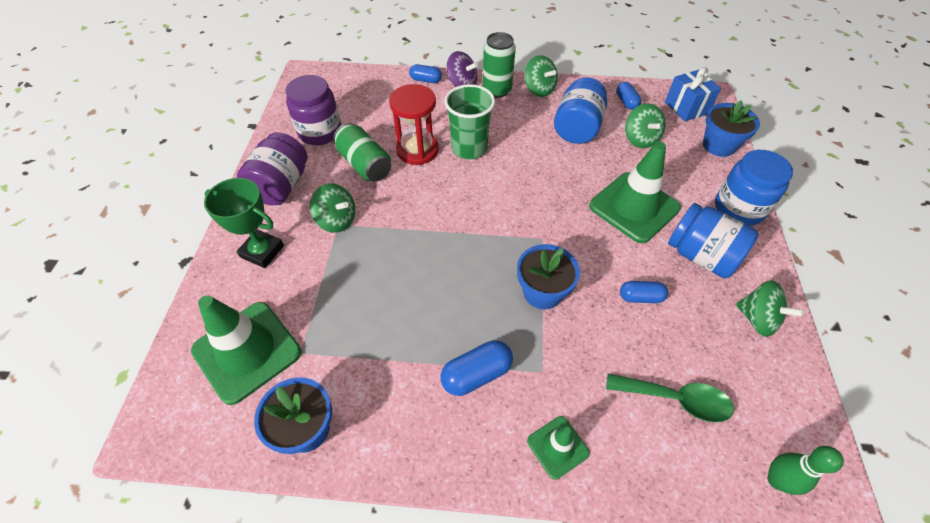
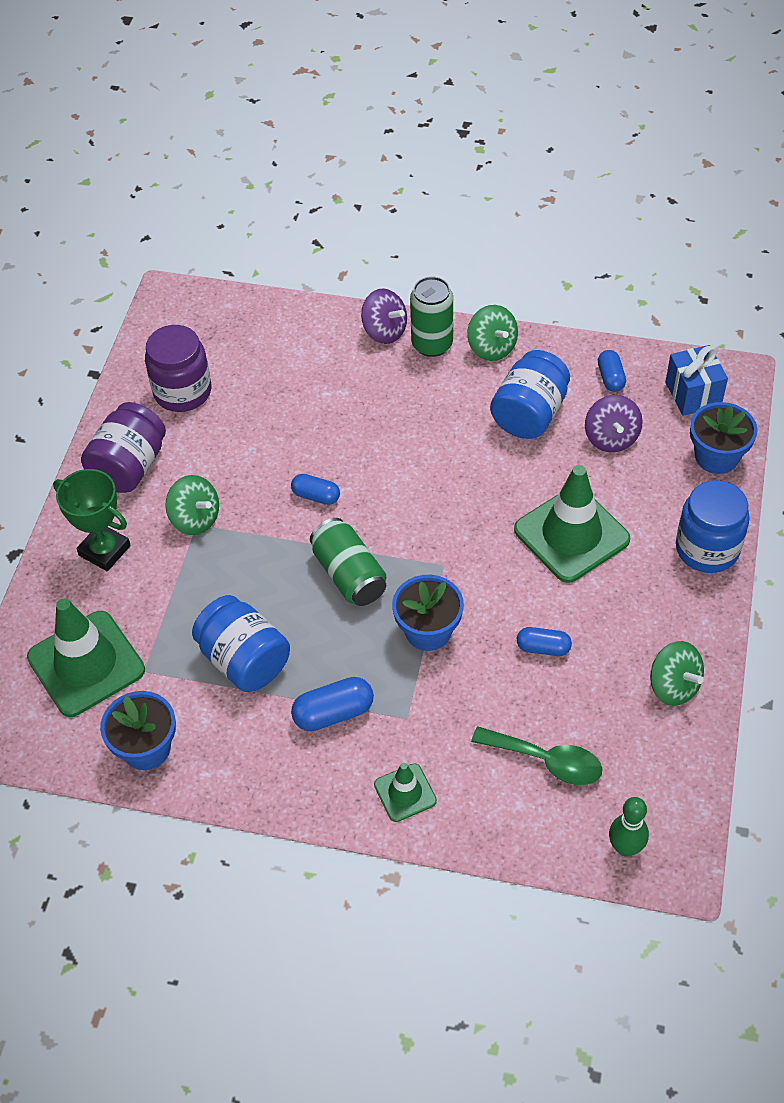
camera: 10 degrees right, 0 degrees up
(365, 164) = (237, 445): green can -> green can (349, 575)
(417, 150) = (308, 430): red hourglass -> none
(425, 80) = (335, 320): blue capsule -> blue capsule (316, 496)
(469, 148) = (376, 433): green cup -> none
(640, 139) = (611, 438): green spinning top -> purple spinning top
(701, 256) = (635, 605): blue jar -> blue jar (244, 660)

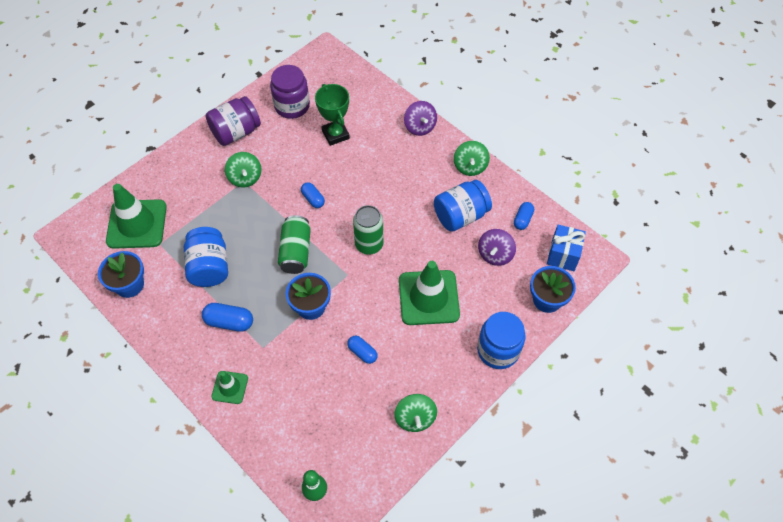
camera: 30 degrees right, 5 degrees up
(104, 550) = (190, 170): green trophy -> green trophy (335, 134)
(432, 344) = (439, 147): green can -> green can (369, 244)
(546, 761) = (314, 416): green spoon -> none

